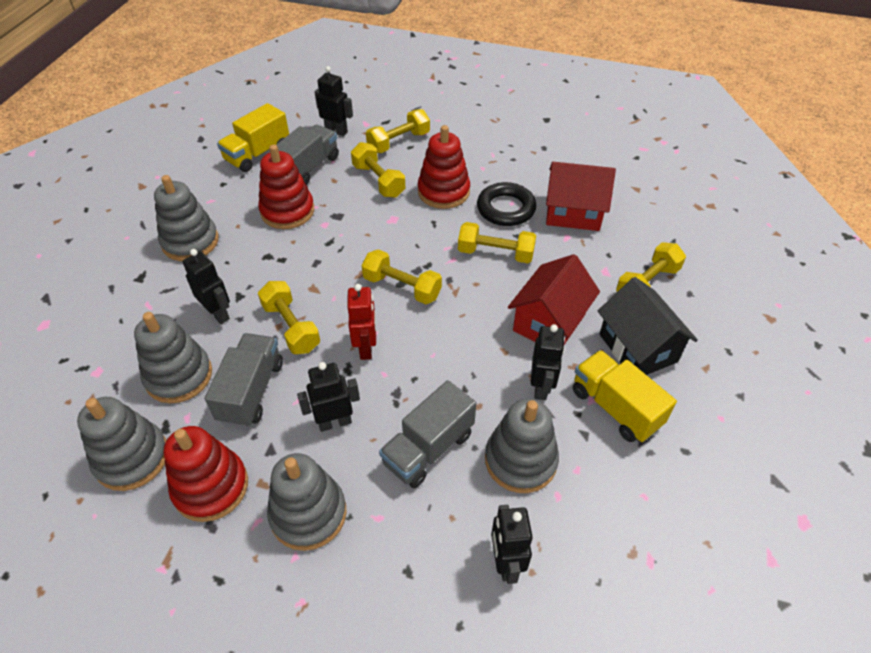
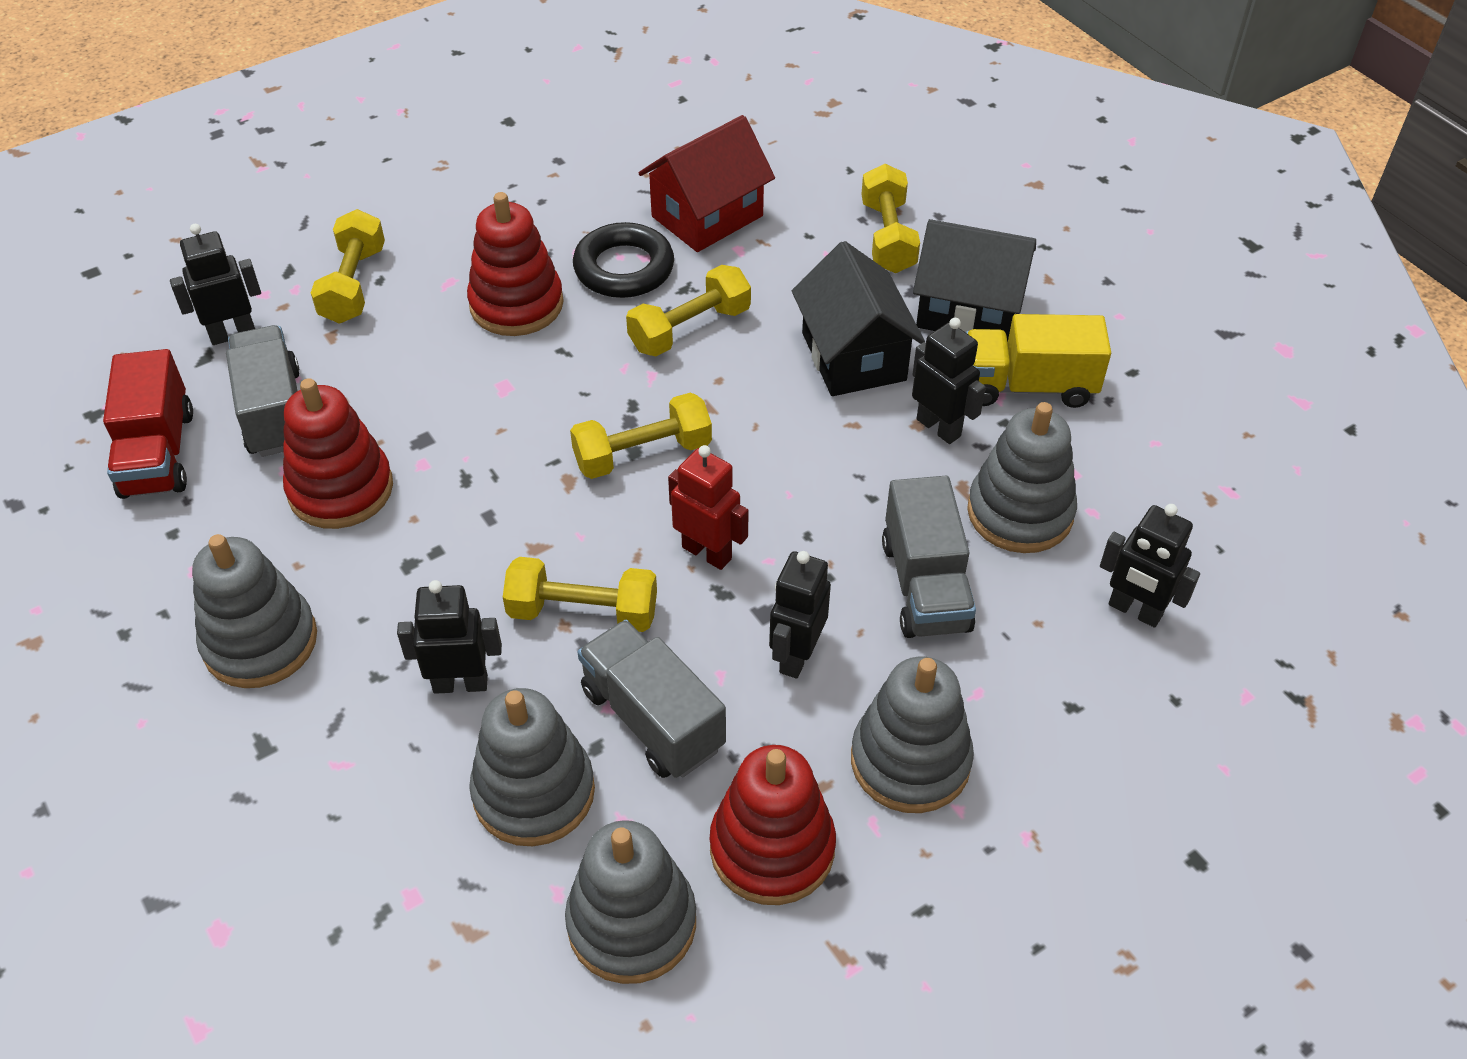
camera: 50 degrees left, 0 degrees up
(257, 154) = (158, 453): yellow truck -> red truck
(378, 181) = (407, 354): yellow dumbbell -> none
(549, 322) = (853, 356): red house -> black house

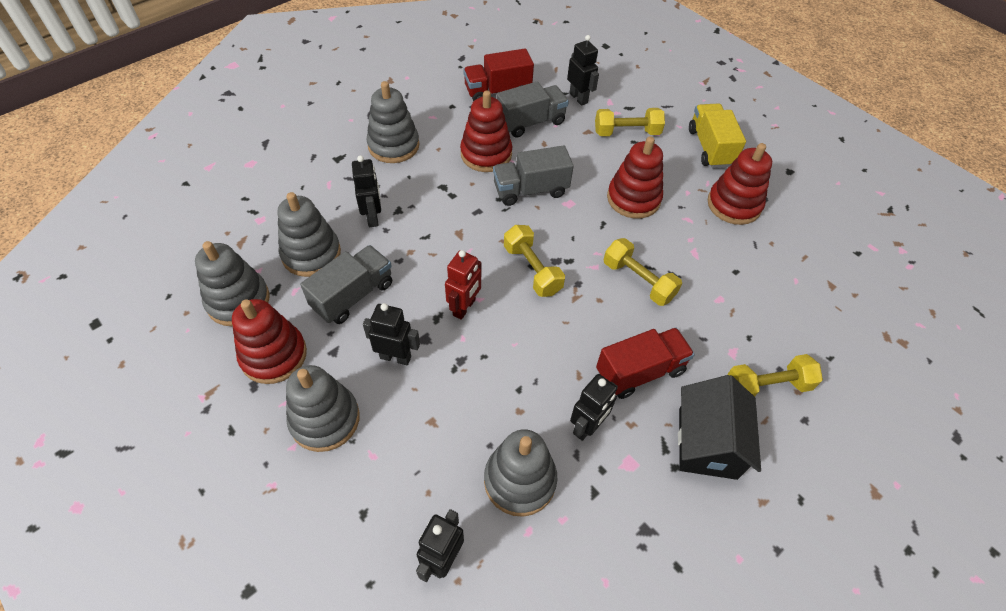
camera: 80 degrees right, 5 degrees up
(561, 194) = (734, 205): none -> red stacking toy
(583, 612) = (419, 258): yellow dumbbell -> none
(624, 268) = (680, 242): black ring -> none
(707, 216) = (744, 279): red house -> none
(853, 356) = (640, 372): black house -> red truck
(925, 585) = (452, 423): grey truck -> grey truck (530, 190)
(1027, 386) = (641, 486): yellow truck -> yellow truck (710, 148)

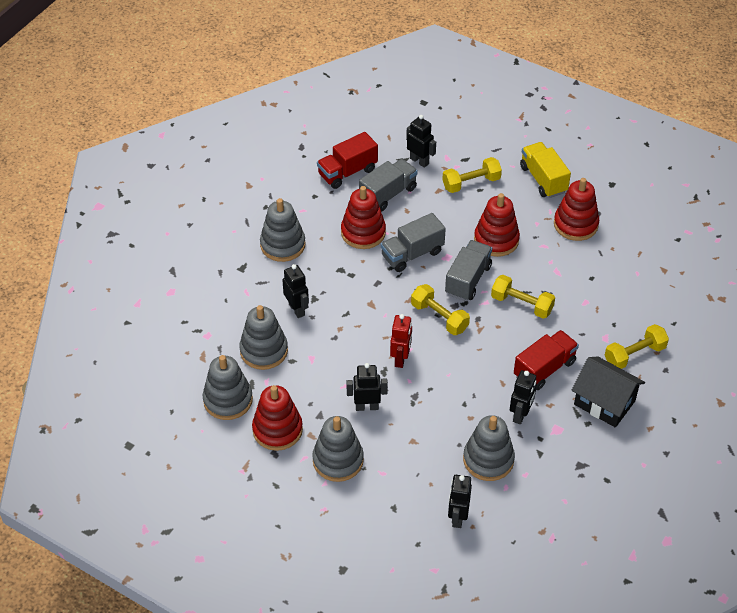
camera: 15 degrees left, 5 degrees down
(353, 295) = (313, 372): grey truck -> grey truck (468, 280)
(707, 443) = (604, 402): black house -> black house turned 45 degrees counterclockwise

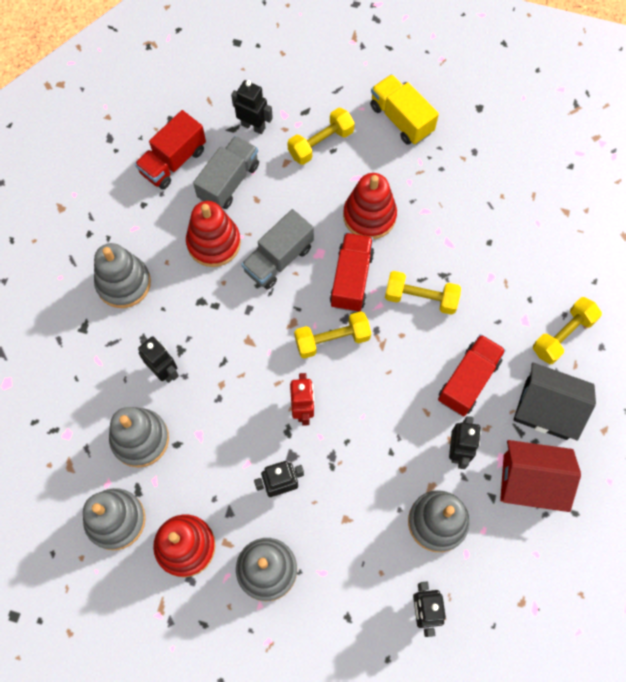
camera: 15 degrees left, 20 degrees up
(439, 317) = (332, 340): yellow dumbbell -> yellow dumbbell turned 45 degrees counterclockwise
(468, 280) = (351, 279): grey truck -> red truck
(575, 224) = (453, 173): red stacking toy -> none
(575, 449) = (530, 481): none -> red house

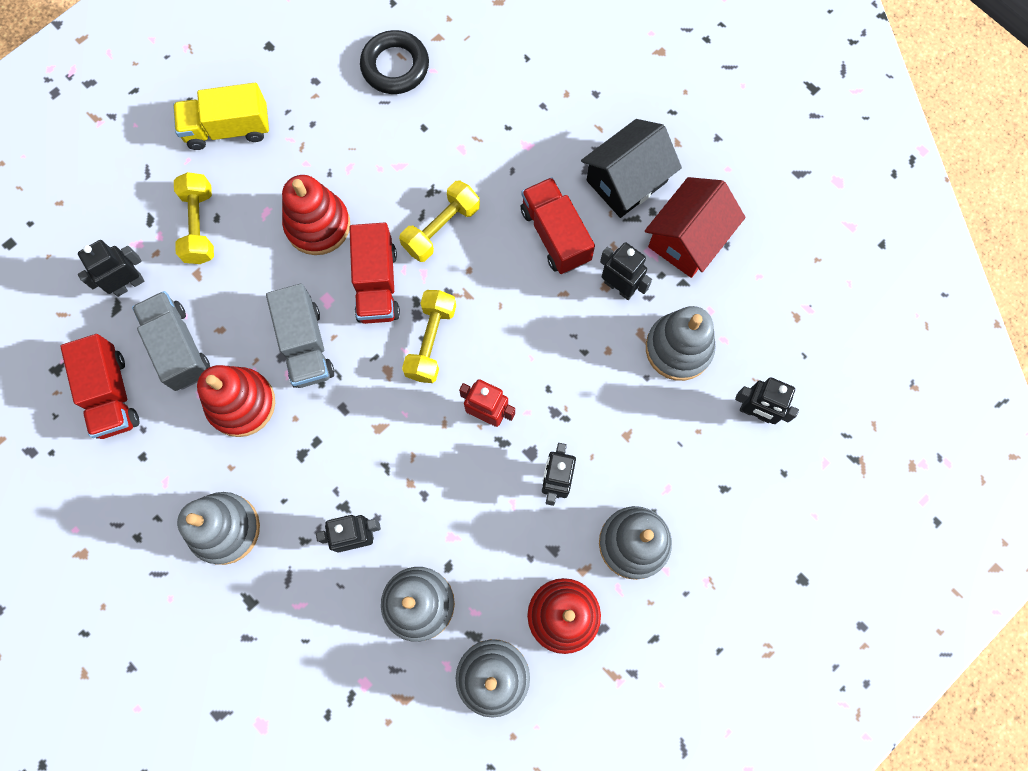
camera: 60 degrees left, 5 degrees up
(351, 279) = (377, 284): red truck -> red truck turned 135 degrees counterclockwise
(522, 196) = (395, 66): none -> black ring
(563, 335) = (563, 120): yellow dumbbell -> none

